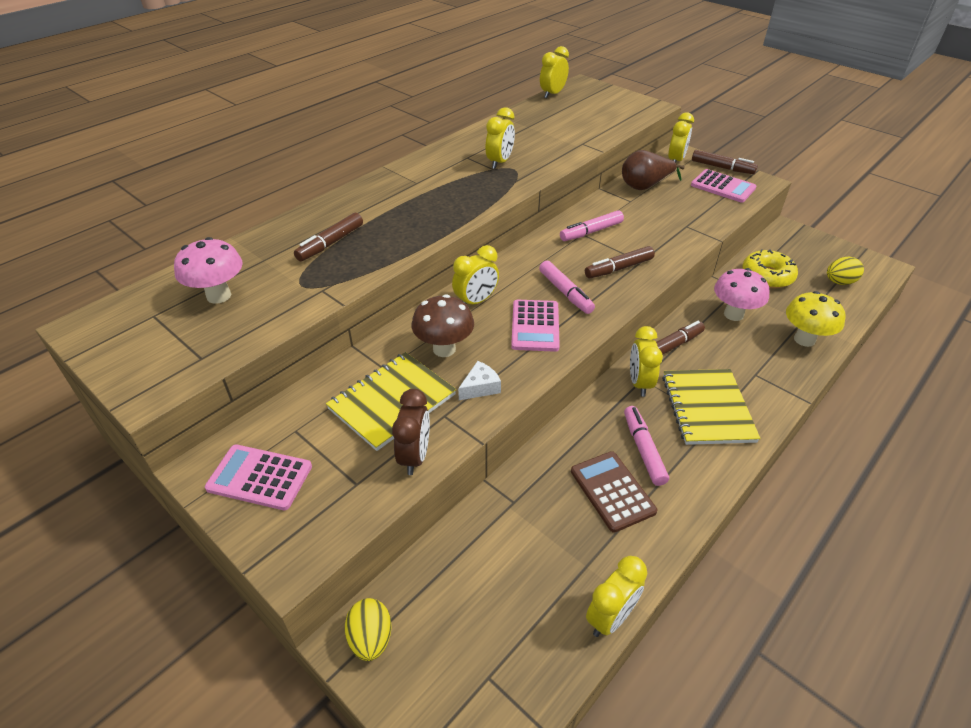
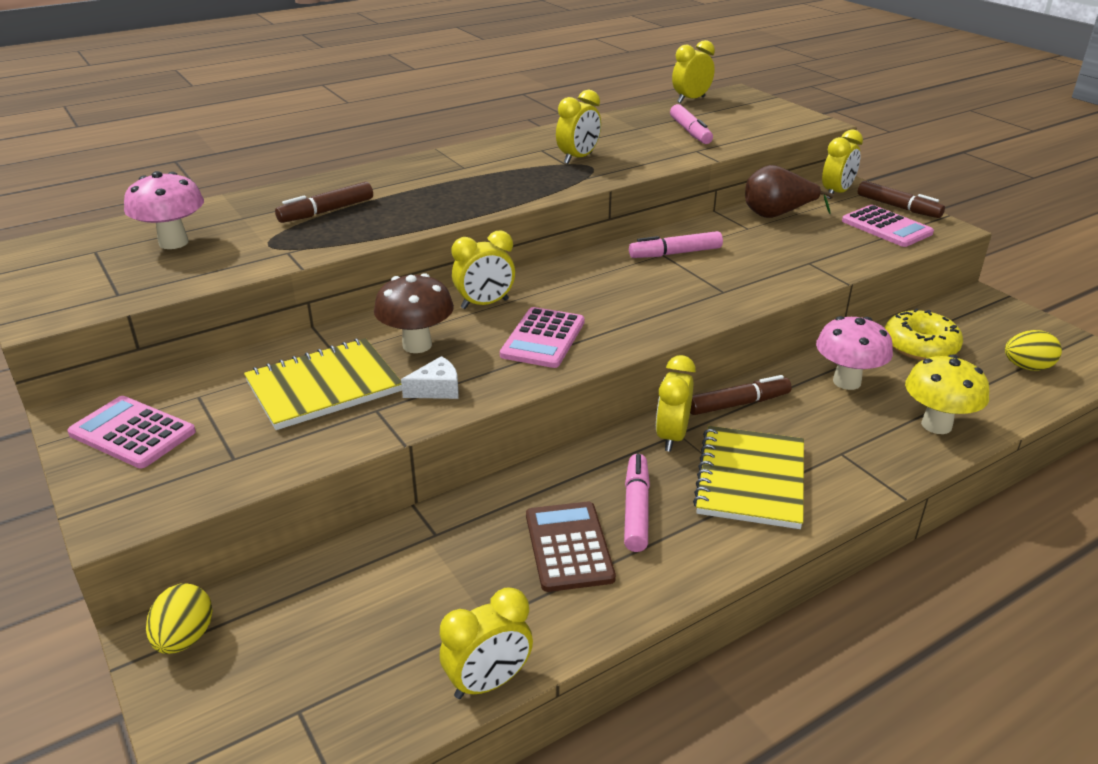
camera: 15 degrees right, 10 degrees down
(414, 456) = (316, 443): brown clock -> none
(565, 293) = (603, 310): pink marker -> pink marker (690, 132)
(618, 268) = (688, 295): brown marker -> none

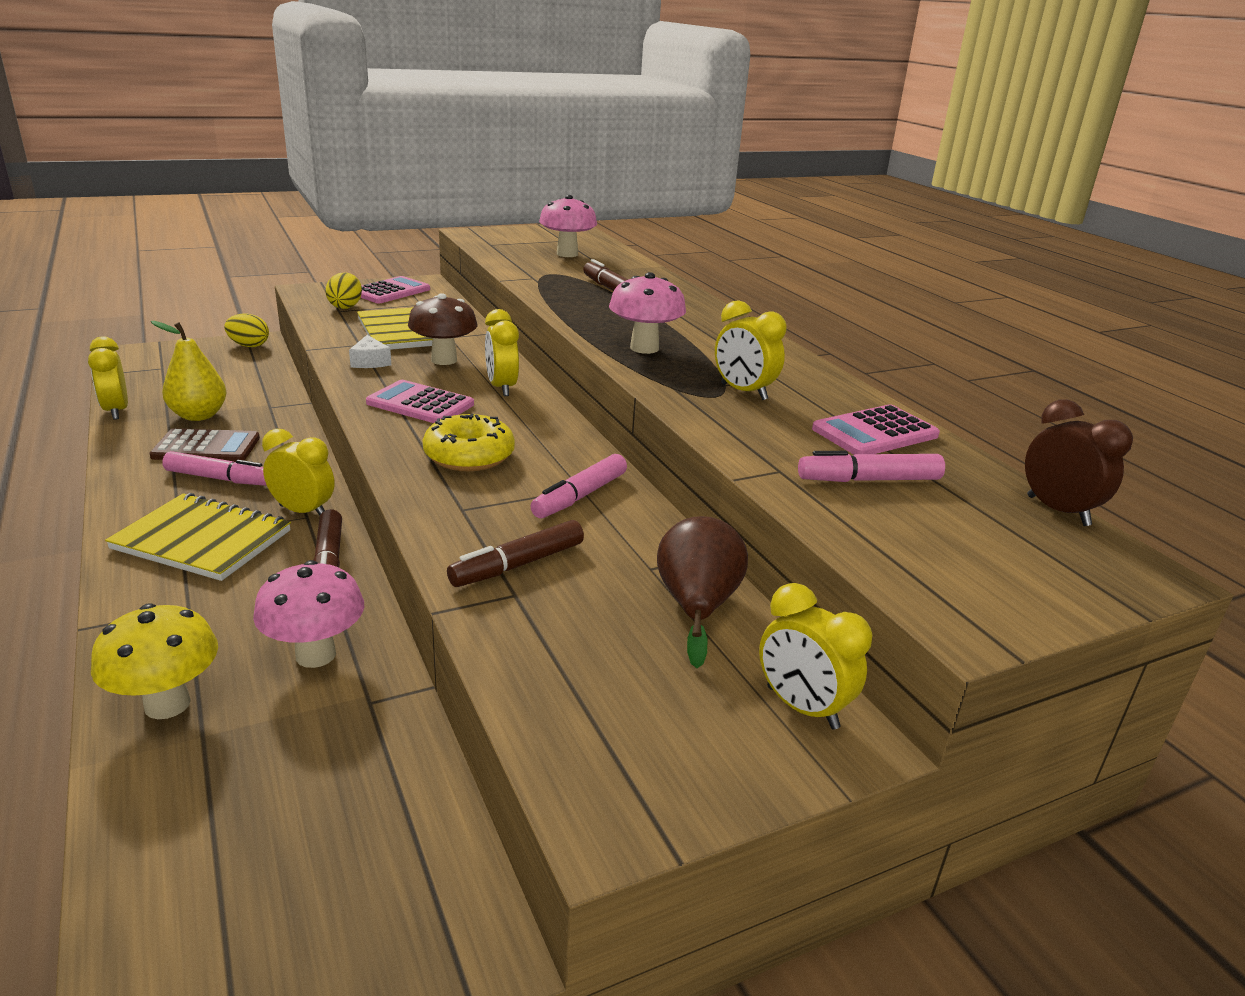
camera: 95 degrees right, 5 degrees down
(480, 589) = (199, 415): none -> yellow pear
(502, 190) = (644, 348): none -> pink mushroom
(675, 253) = (580, 496): pink marker -> pink marker turned 135 degrees counterclockwise
(691, 100) = (1057, 511): yellow clock -> brown clock
(886, 227) = (626, 725): pink calculator -> pink calculator (875, 433)
(898, 207) = (726, 780): brown marker -> brown marker (517, 565)
(920, 346) = (357, 767): yellow donut -> yellow donut (469, 456)
(1027, 367) = (213, 891): yellow egg -> yellow egg (345, 306)

